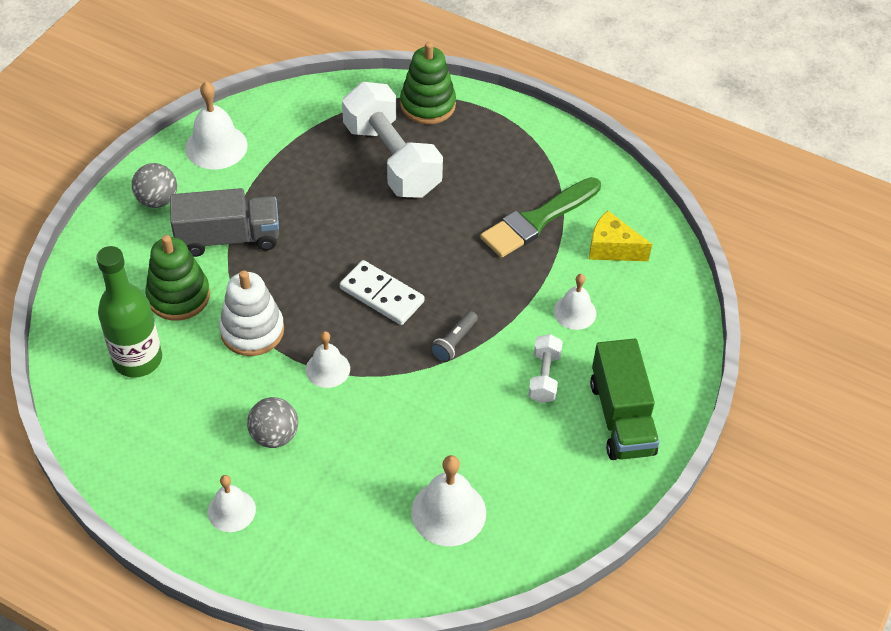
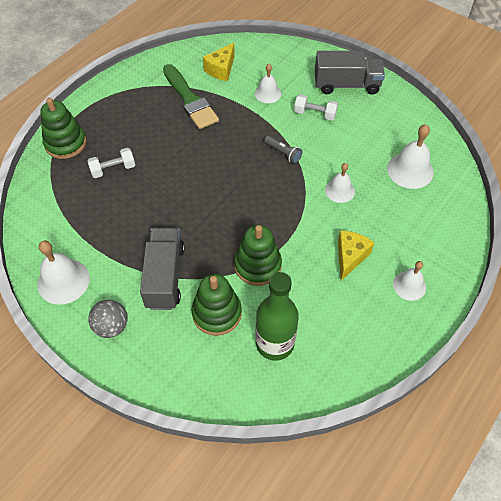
camera: 80 degrees left, 5 degrees up
(252, 330) = (257, 265): white stacking toy -> green stacking toy
(274, 436) = (350, 257): grey ball -> yellow cheese
(327, 369) = (297, 222): white bell -> white bell (339, 190)
(381, 295) = (238, 187): white domino -> none
(392, 159) = (113, 169): white dumbbell -> white dumbbell, size x0.47
(621, 417) = (346, 85): green truck -> grey truck

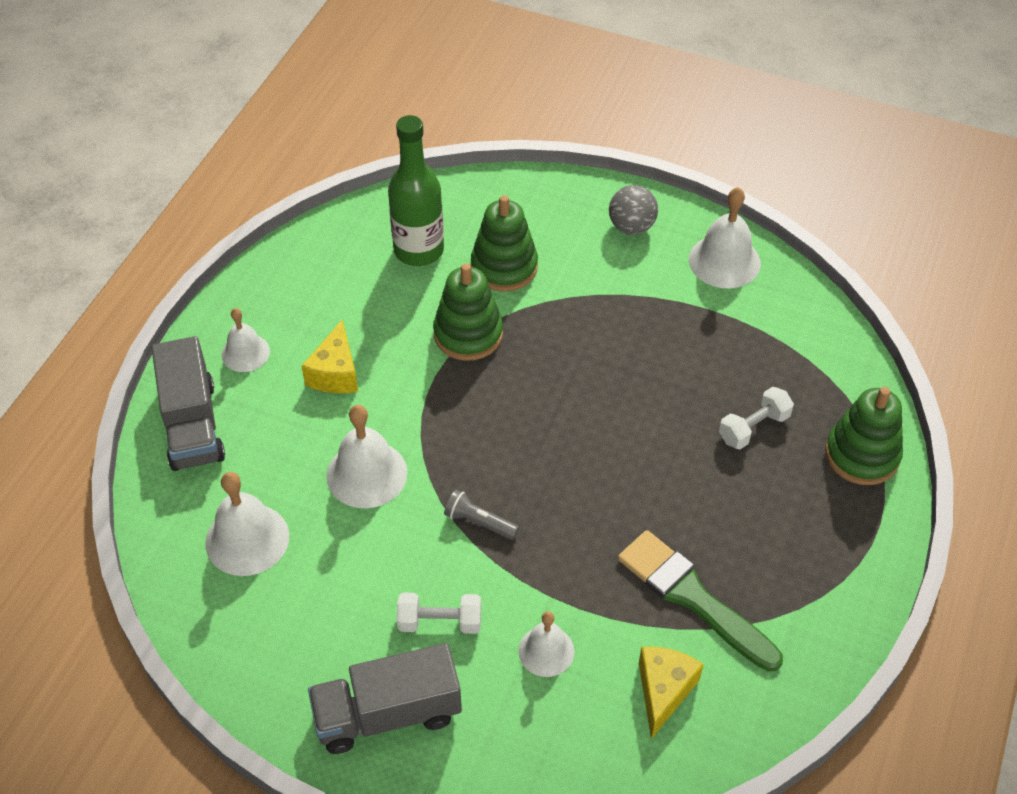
camera: 165 degrees right, 5 degrees down
(165, 277) = (592, 293): grey truck -> grey truck (193, 425)
(339, 190) = (367, 474): white bell -> white bell, size x1.57

